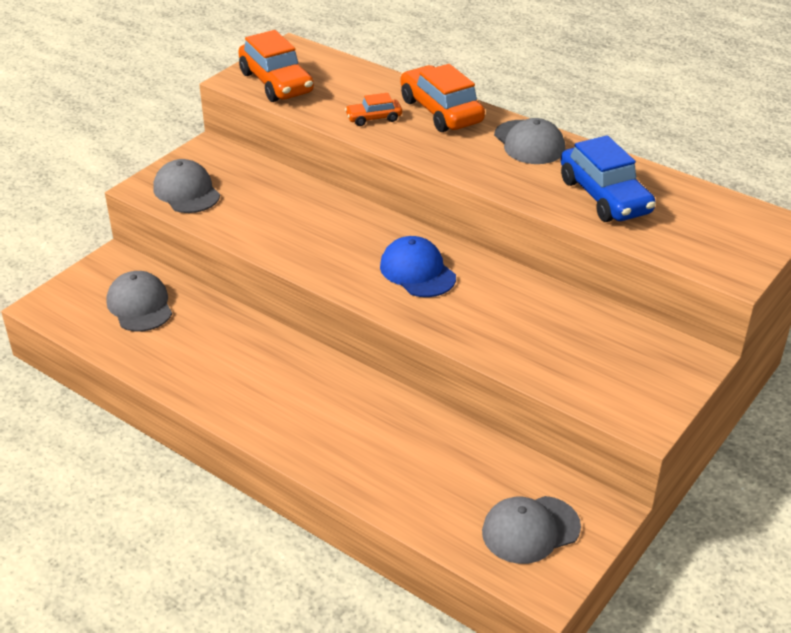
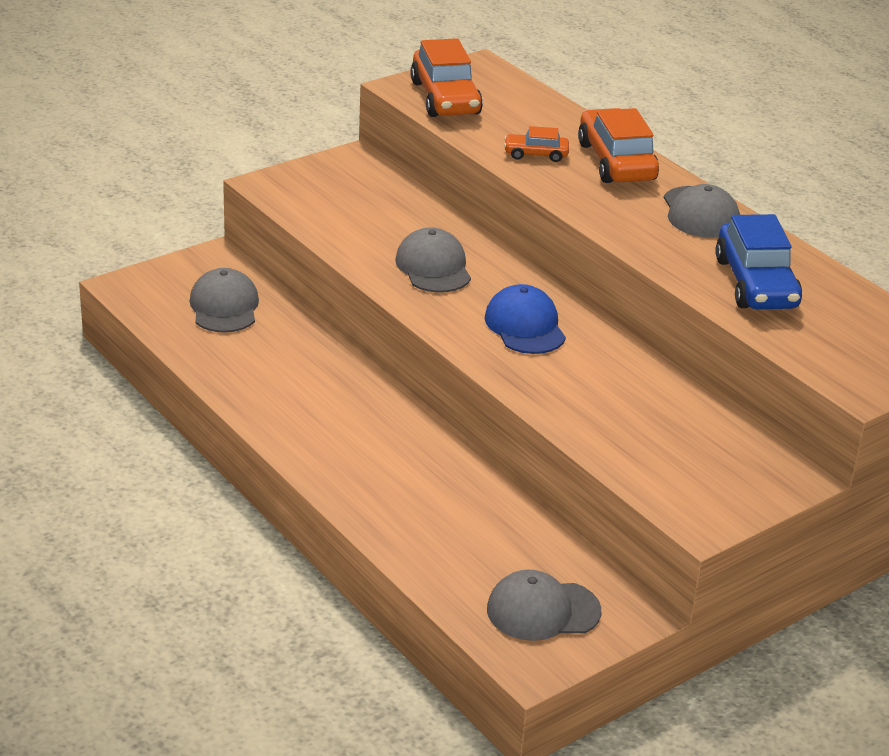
camera: 15 degrees right, 5 degrees down
(186, 191) = (310, 196): grey cap -> grey cap (433, 267)

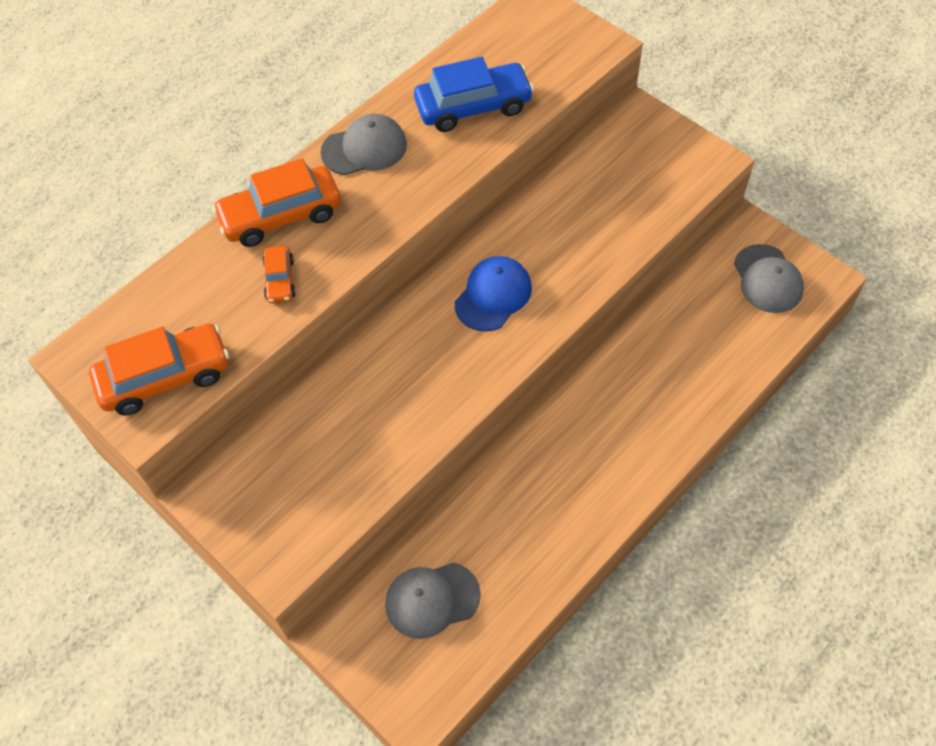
camera: 95 degrees left, 25 degrees up
(433, 267) = (413, 380): grey cap -> none
(525, 326) = (493, 295): blue cap -> blue cap turned 150 degrees clockwise

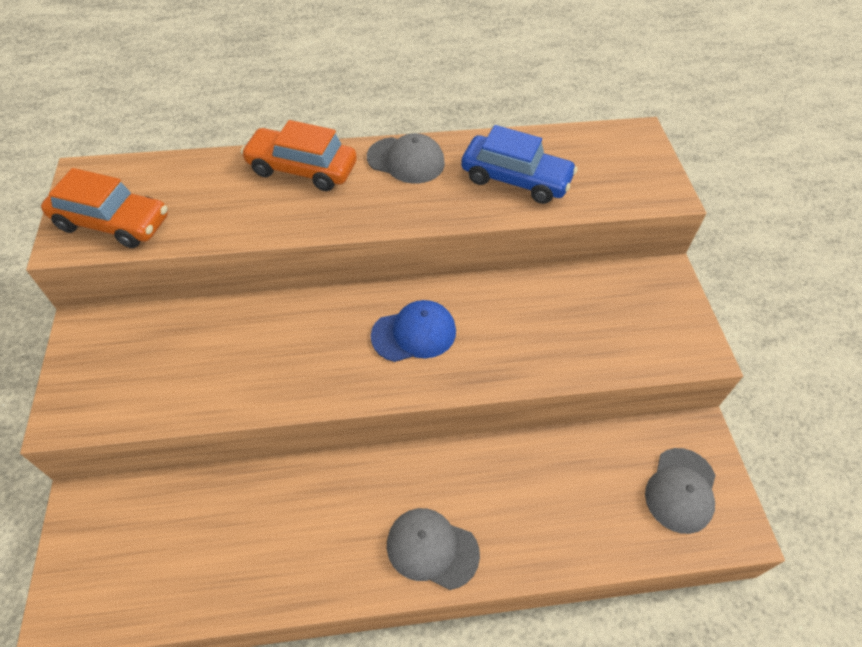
camera: 35 degrees right, 5 degrees down
(280, 280) = (252, 210): orange car -> none
(432, 599) = (164, 535): grey cap -> grey cap (432, 549)

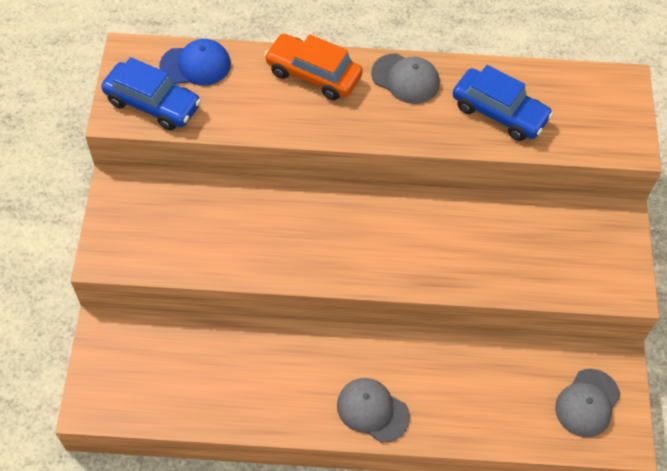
camera: 10 degrees right, 5 degrees up
(113, 223) = (153, 104): orange car -> blue car
(414, 333) = (387, 235): blue cap -> blue cap (195, 65)

